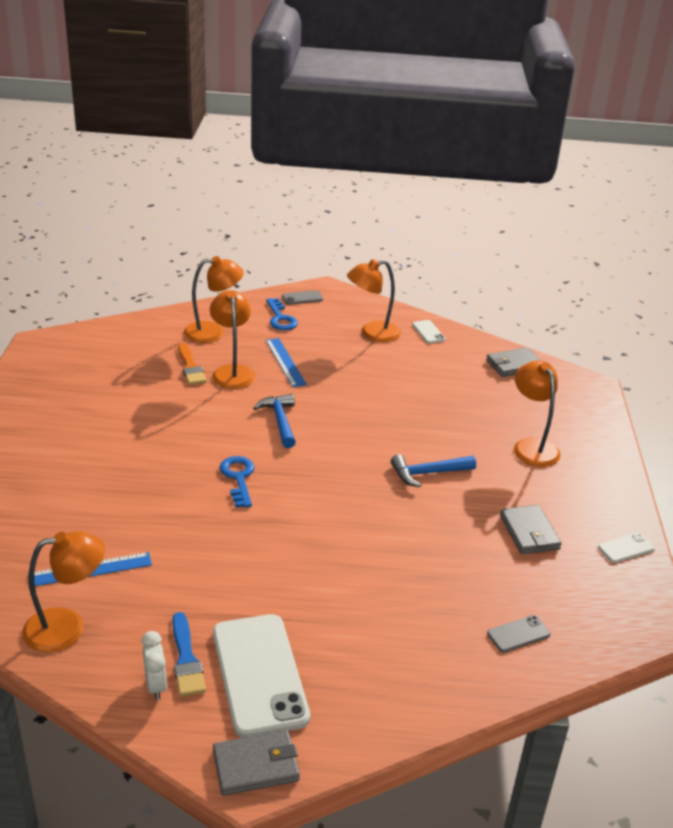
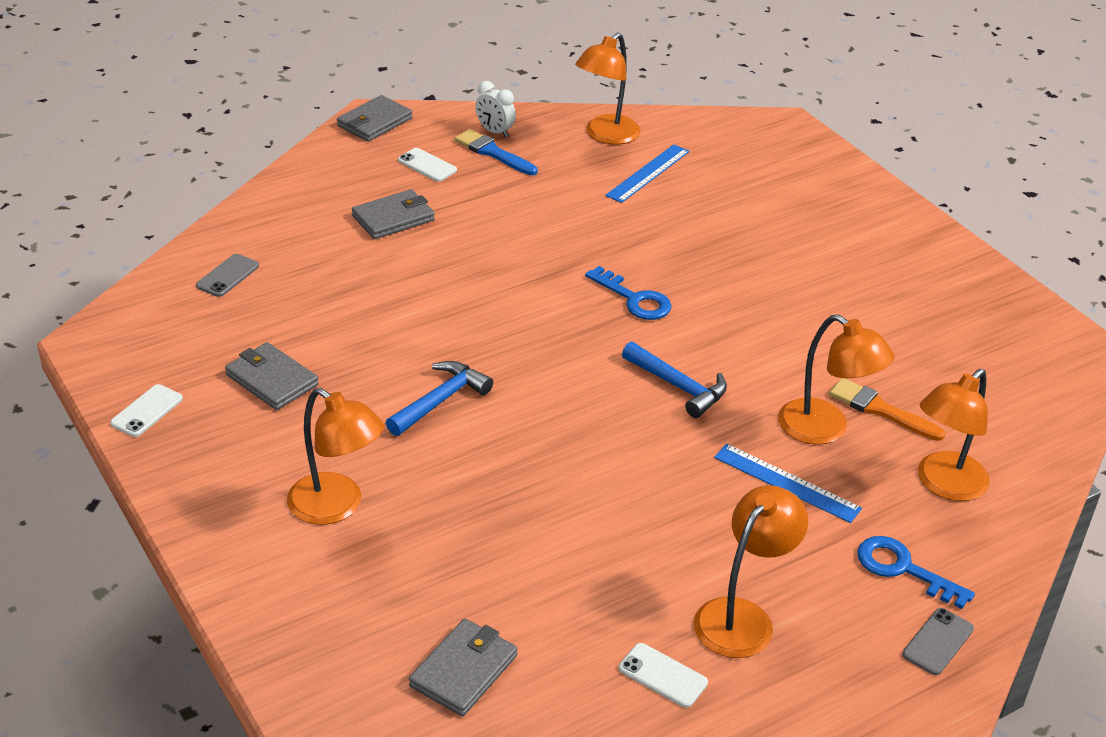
camera: 145 degrees right, 5 degrees up
(259, 674) = (427, 165): white phone -> white phone, size x0.44
(341, 627) = (393, 218): none -> grey wallet

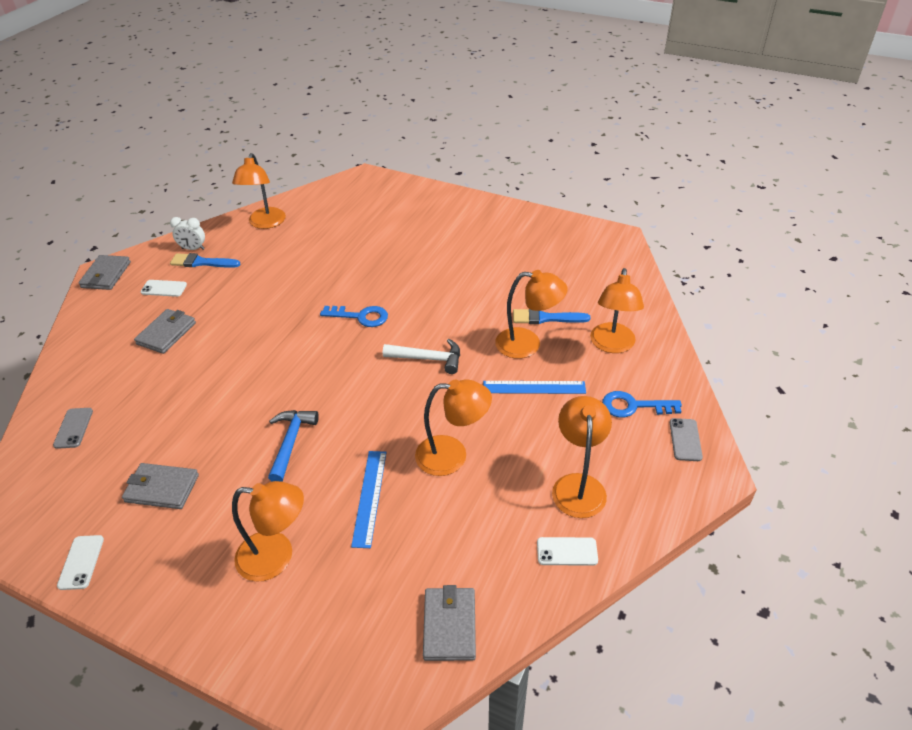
camera: 30 degrees left, 5 degrees up
(615, 506) = (452, 455): none -> orange lamp
(648, 173) = (308, 236): blue ruler -> blue ruler (369, 497)
(678, 387) = (428, 359): blue hammer -> white hammer
(880, 410) = (546, 318): orange brush -> blue brush

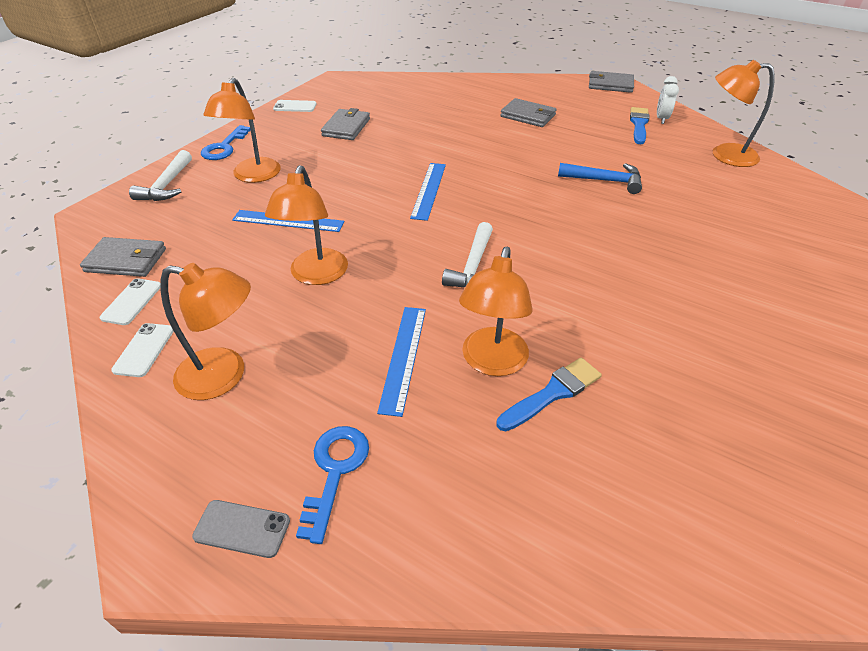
camera: 95 degrees right, 0 degrees up
(73, 428) = (421, 92): grey phone -> none
(164, 288) = (593, 110): white phone -> white phone (131, 302)
(291, 442) = (373, 179): blue hammer -> blue hammer (605, 181)
(293, 649) = (167, 185): none -> white hammer
(313, 396) = (429, 190): none -> blue ruler
(360, 316) = (553, 219): blue key -> blue key (224, 147)
(546, 318) = (552, 393): blue brush -> blue brush turned 45 degrees clockwise
(612, 345) = (480, 473): orange lamp -> none

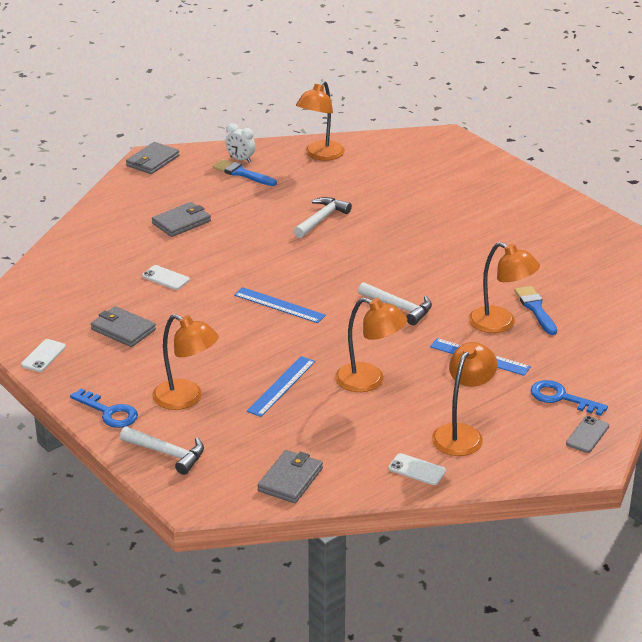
camera: 70 degrees left, 10 degrees down
(131, 302) = (353, 476): white phone -> white phone (165, 278)
(605, 181) = (321, 219): blue hammer -> white hammer

